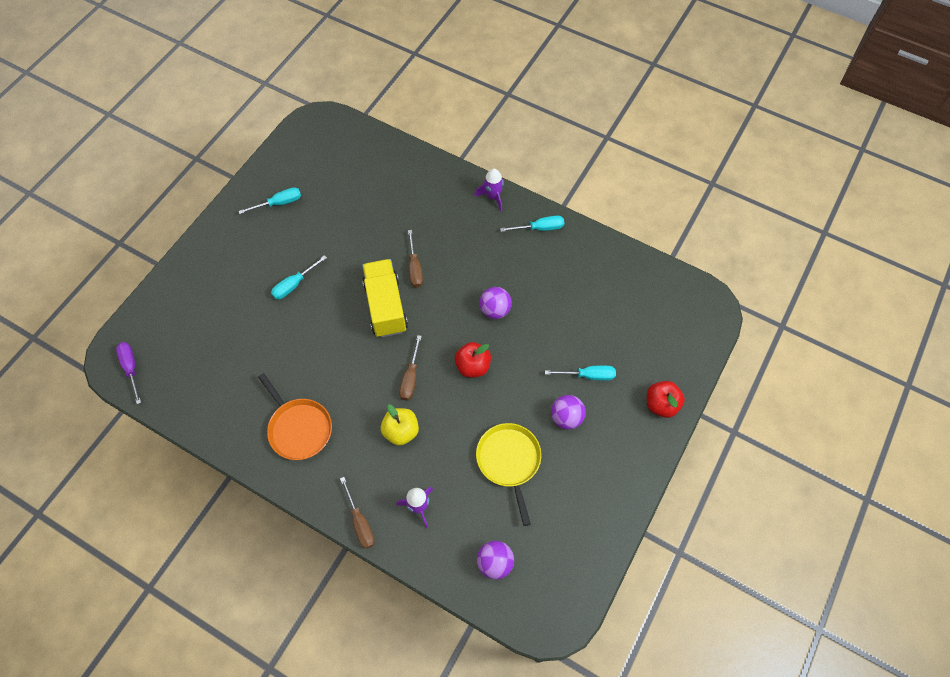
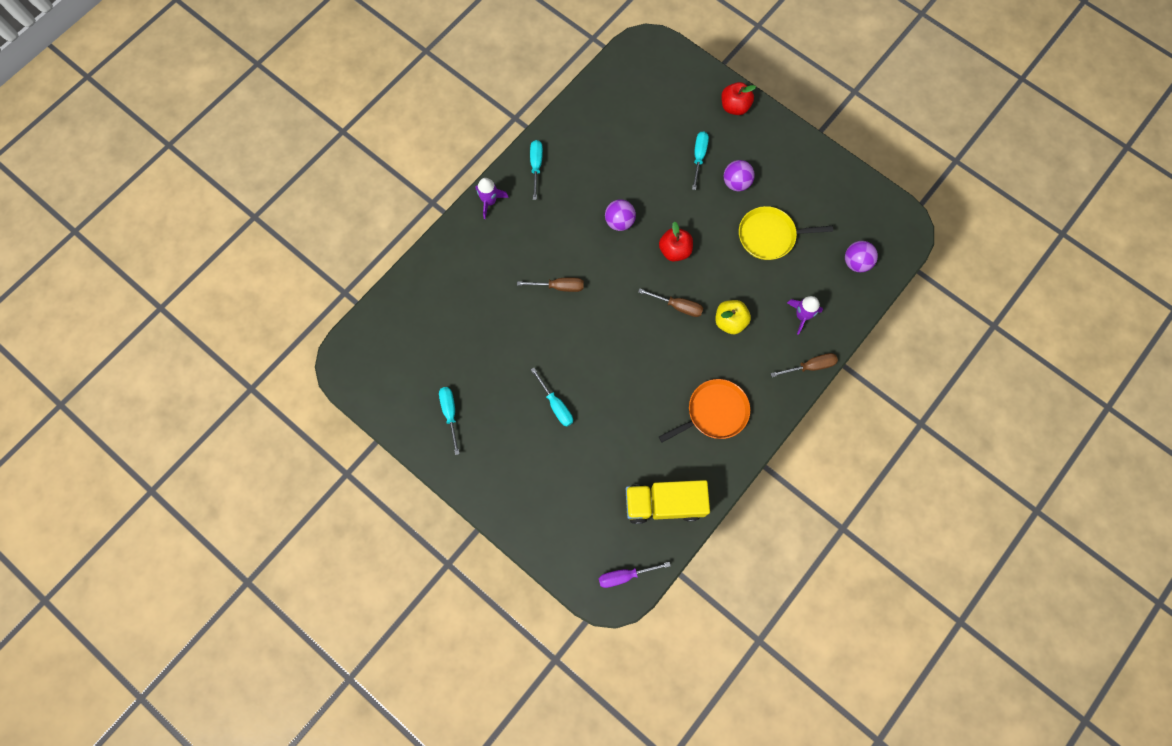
camera: 80 degrees left, 10 degrees up
(385, 306) = (597, 319): yellow truck -> yellow truck (664, 503)

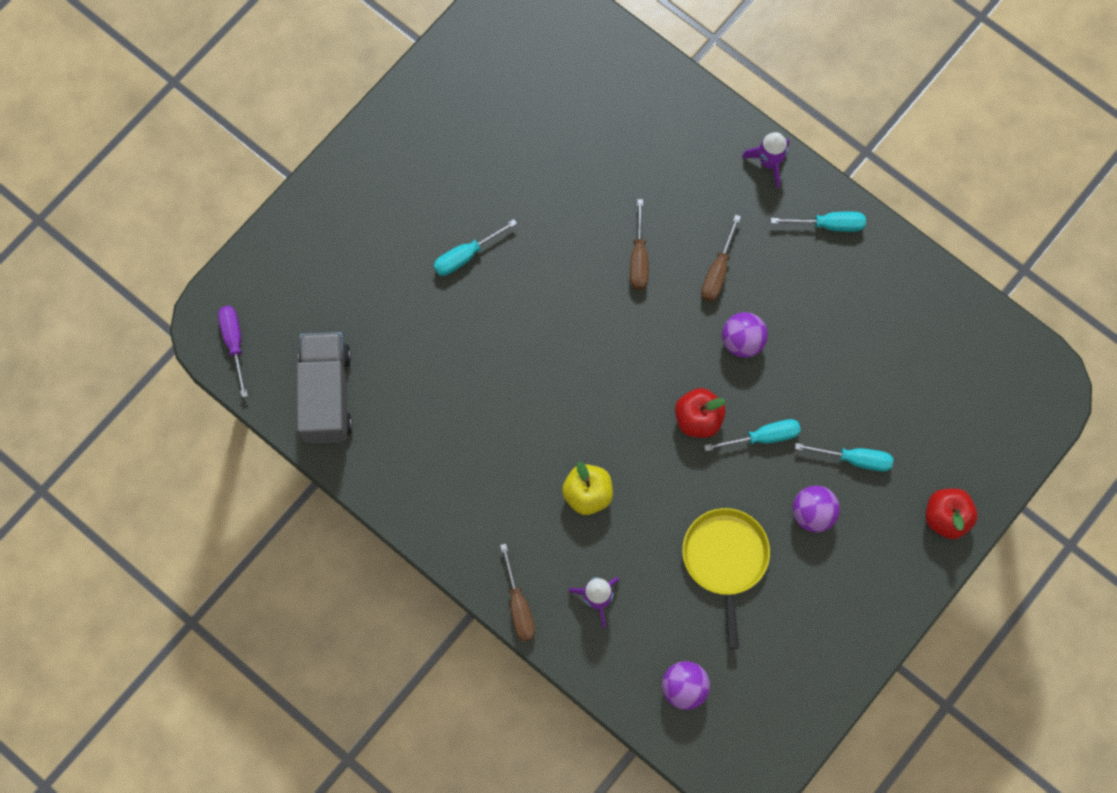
camera: 90 degrees right, 0 degrees up
(450, 413) = (456, 122): turquoise screwdriver -> turquoise screwdriver (763, 437)
(664, 503) = (326, 395): yellow truck -> grey truck
(678, 306) = (610, 421): brown screwdriver -> brown screwdriver (718, 271)
(714, 412) = (452, 466): orange pan -> none

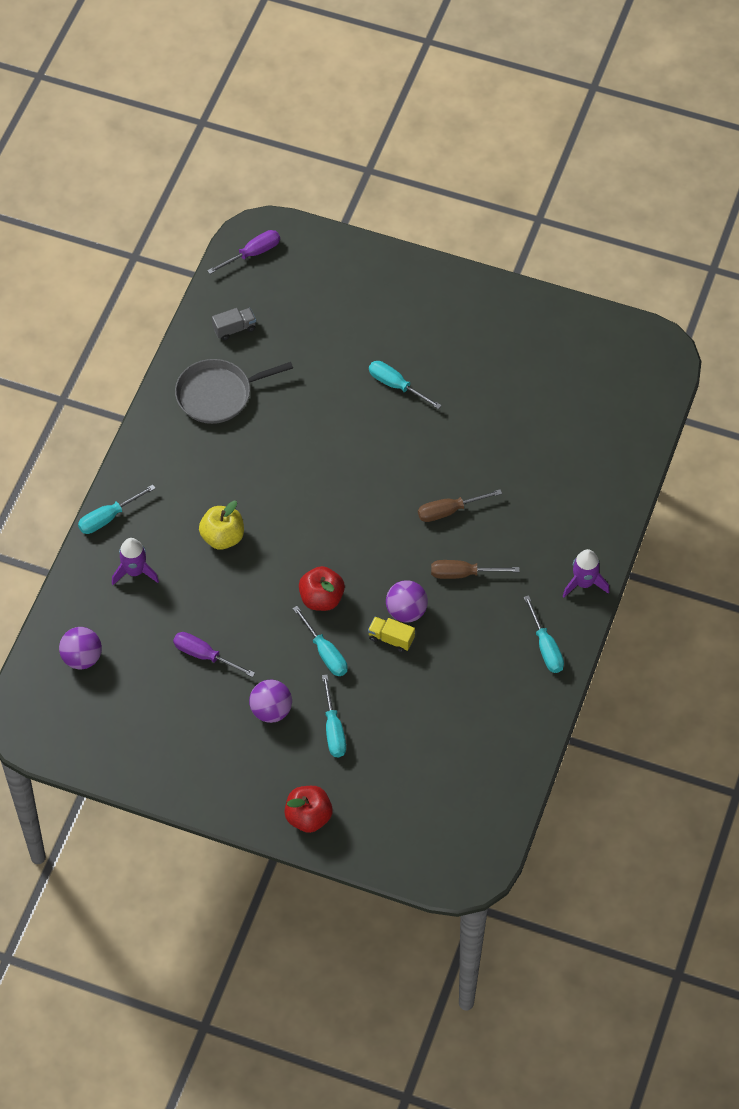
camera: 70 degrees right, 15 degrees down
(326, 395) = (234, 329): grey truck -> grey truck, size x0.45
(405, 440) = (218, 394): none -> grey pan
(519, 606) = (108, 518): brown screwdriver -> turquoise screwdriver
(725, 559) = (204, 656): yellow pan -> purple screwdriver
(769, 367) = (391, 639): none -> yellow truck

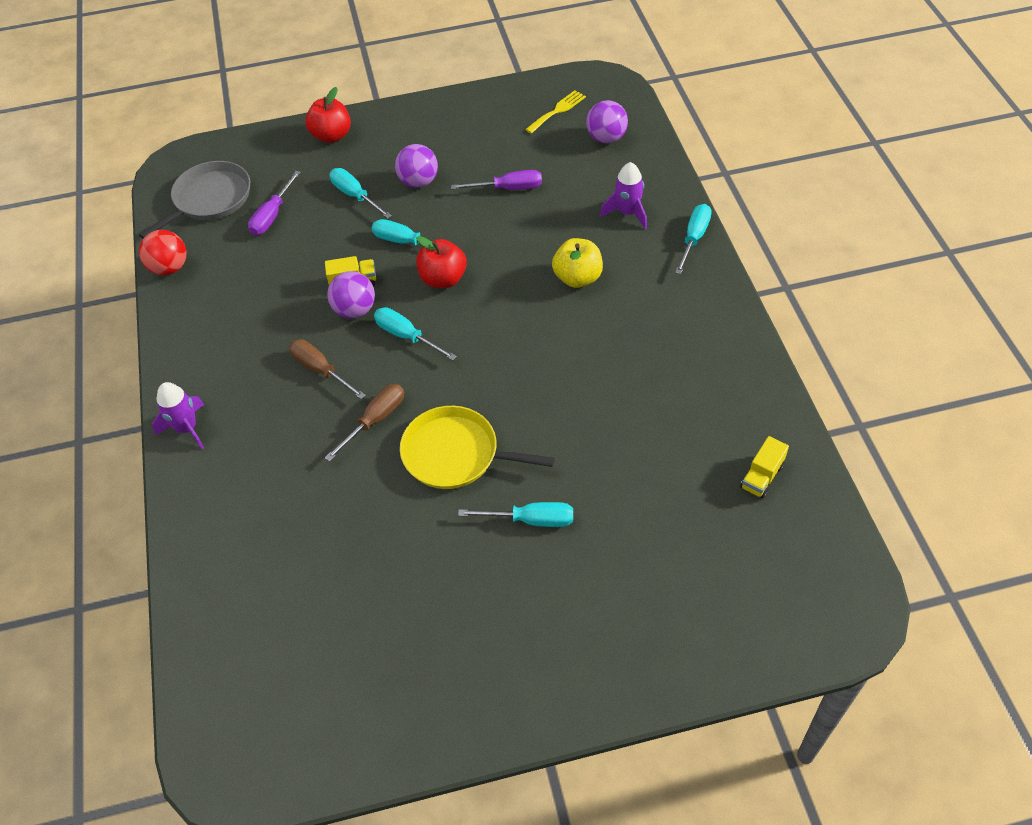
camera: 150 degrees right, 5 degrees down
(94, 716) = (557, 111): none -> yellow fork
(218, 394) = (708, 398): grey pan -> grey pan (209, 199)
(234, 329) = (762, 476): grey truck -> yellow truck
(252, 253) = (834, 581): purple screwdriver -> purple screwdriver (272, 215)
(412, 455) = (455, 454): none -> yellow pan
(463, 574) = (320, 370): brown screwdriver -> brown screwdriver turned 105 degrees counterclockwise
(529, 746) = (169, 268): none -> red ball
(545, 647) = (197, 351): turquoise screwdriver -> turquoise screwdriver (406, 336)

